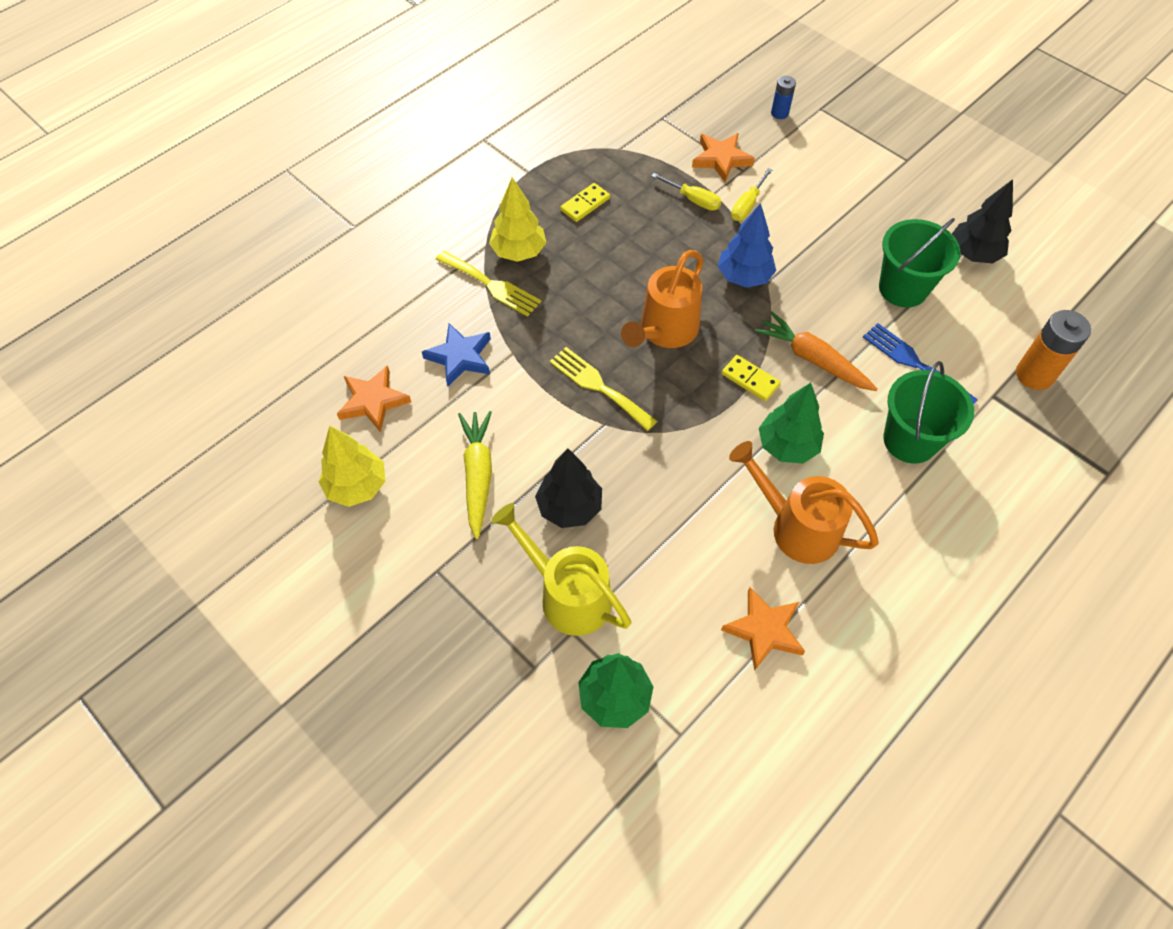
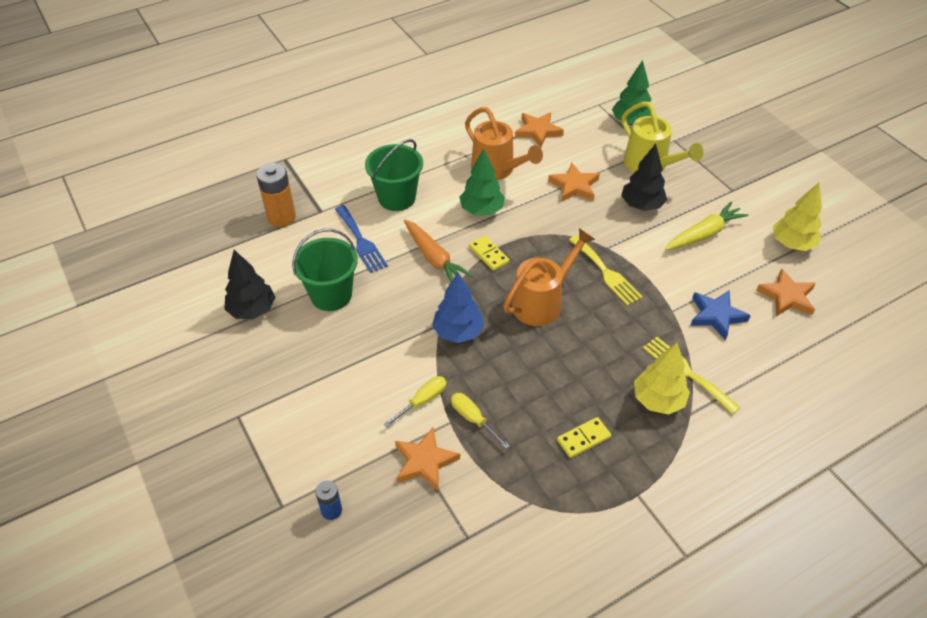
camera: 165 degrees left, 10 degrees down
(478, 475) = (704, 234): yellow carrot -> yellow carrot turned 135 degrees counterclockwise
(673, 521) = (574, 186): none -> orange star

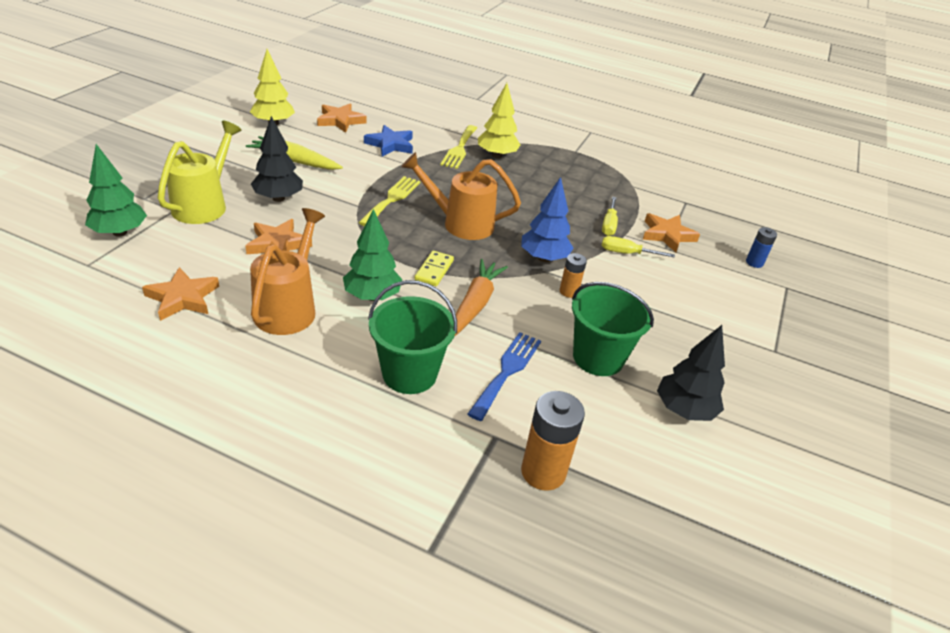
camera: 130 degrees left, 10 degrees down
(406, 322) = (568, 291): none -> orange battery
(583, 438) = (563, 177): yellow domino -> none

